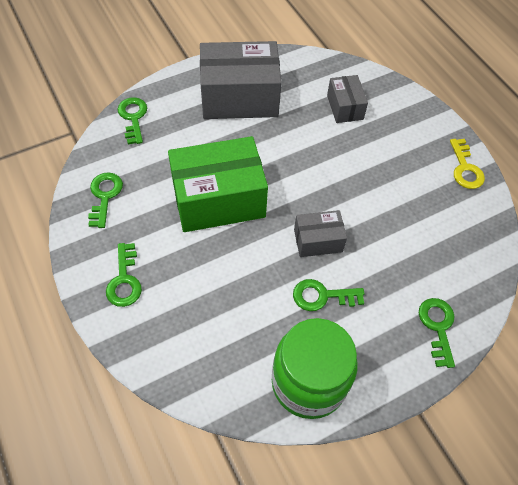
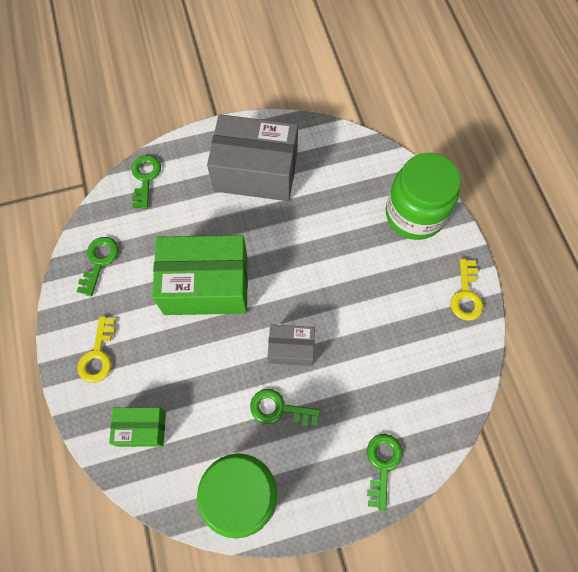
camera: 15 degrees right, 10 degrees up
(124, 280) = (98, 355): green key -> yellow key
(188, 340) = (142, 428): none -> green box
(345, 107) = (361, 201): grey box -> none
(397, 111) = (414, 214): none -> green jar

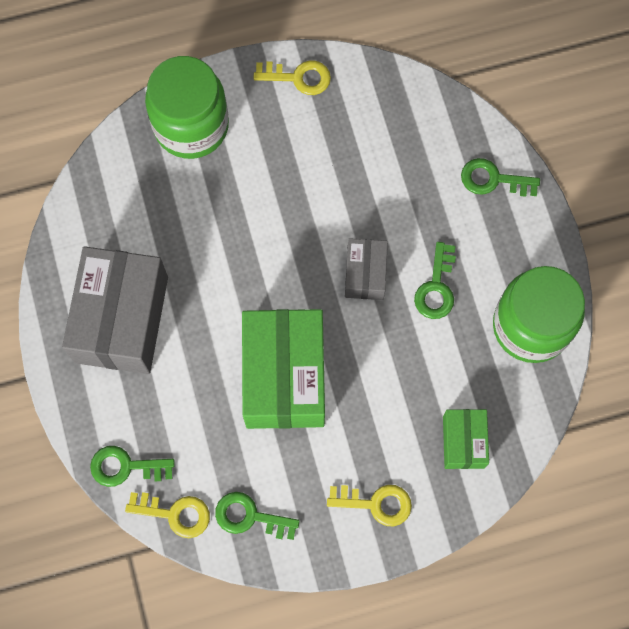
camera: 90 degrees left, 5 degrees up
(107, 211) = (175, 513): none -> yellow key

